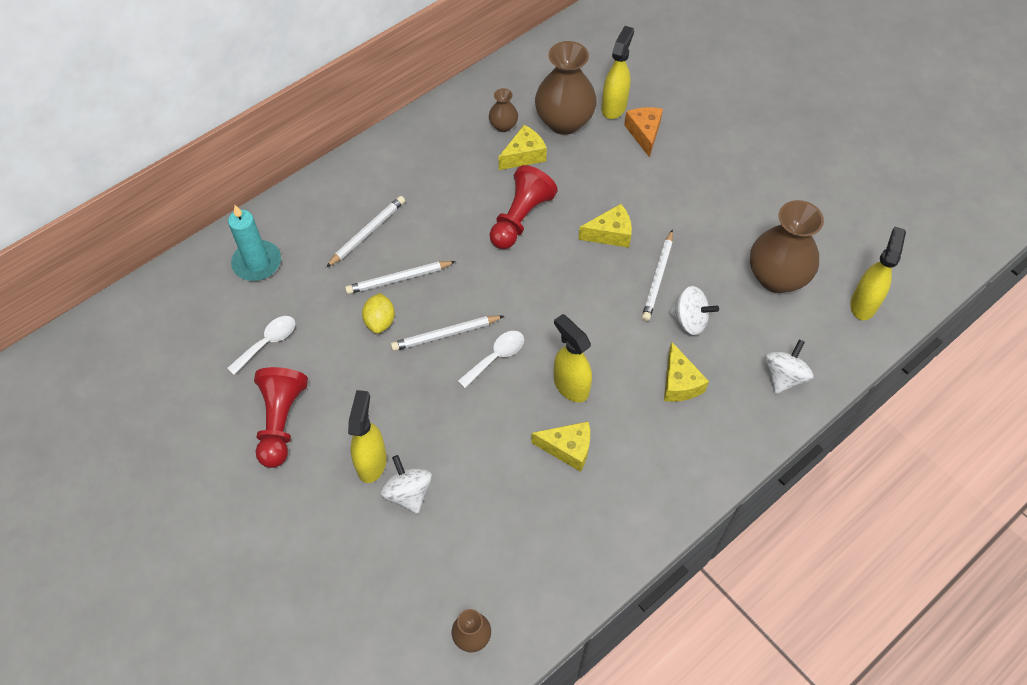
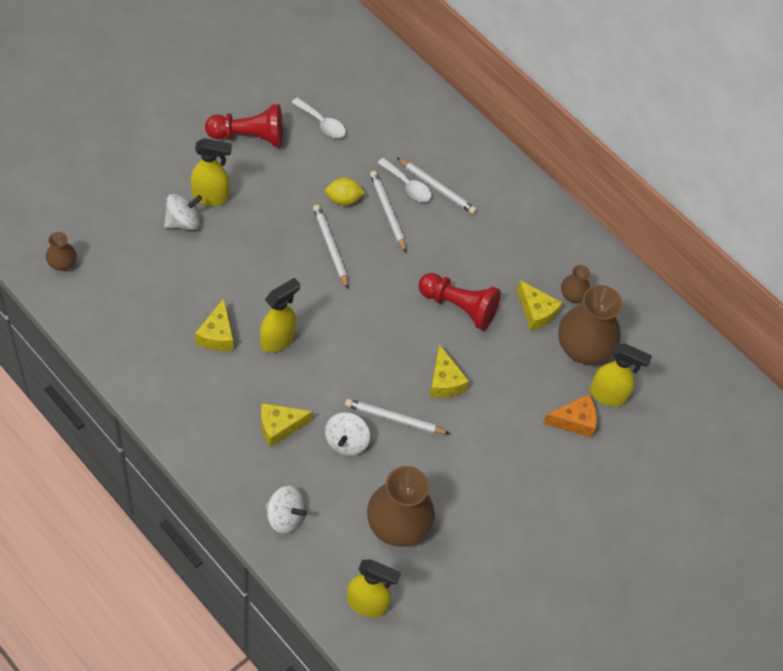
camera: 80 degrees right, 0 degrees up
(257, 263) = (401, 111): turquoise candle -> none
(496, 357) = (307, 284): white spoon -> white spoon (408, 185)

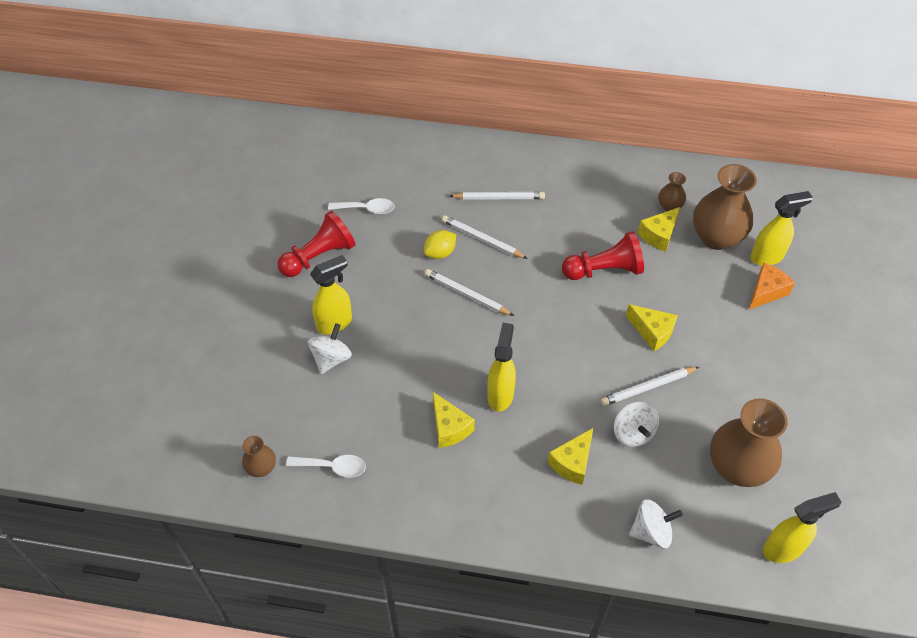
camera: 30 degrees left, 5 degrees down
(408, 185) = (477, 210): white spoon -> white spoon (333, 467)
(536, 312) = (659, 235): yellow cheese -> yellow cheese turned 120 degrees clockwise

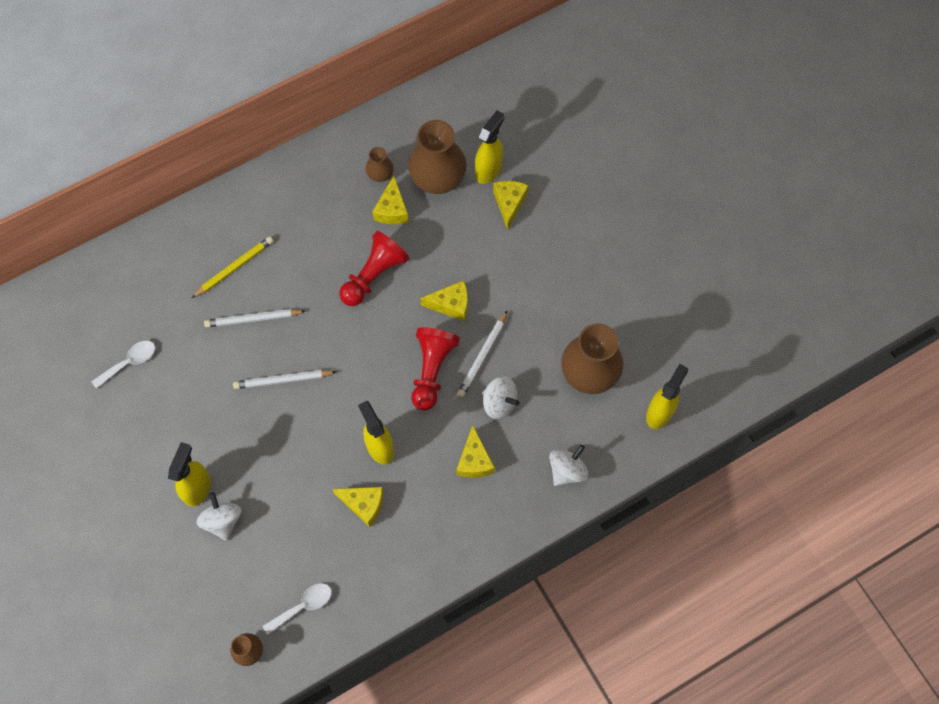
camera: 40 degrees left, 15 degrees up
(319, 256) = (129, 438): red pawn -> red pawn (432, 370)
(440, 253) = (229, 358): yellow lemon -> none
(499, 198) = (235, 268): white pencil -> yellow pencil
(766, 291) = (509, 203): orange cheese -> yellow cheese

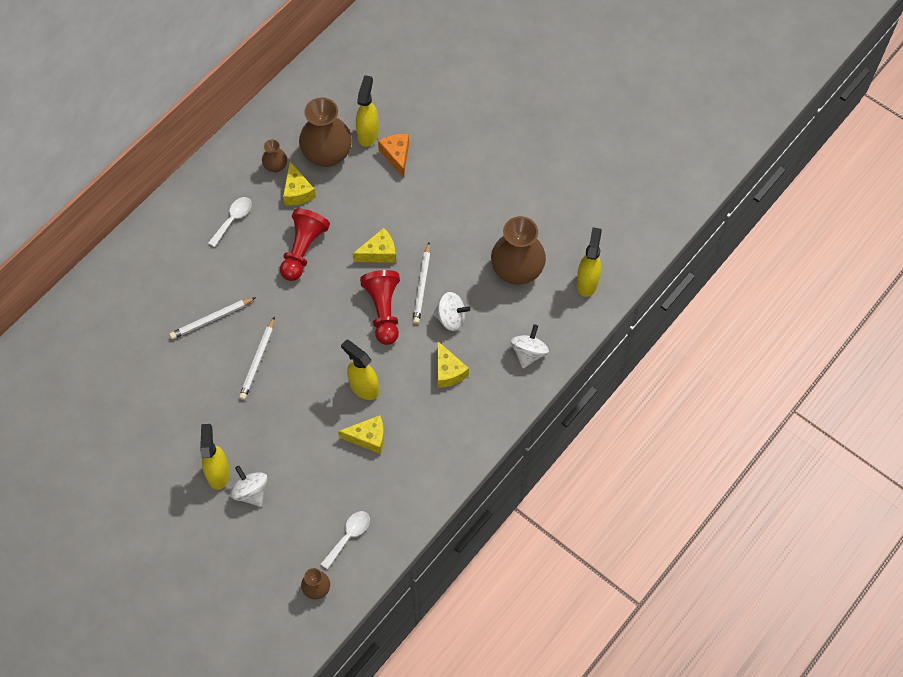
camera: 20 degrees left, 5 degrees down
(130, 362) = (115, 390): white spoon -> white spoon (233, 219)
(235, 268) = (178, 282): yellow pencil -> none
(282, 380) = (257, 361): white pencil -> white pencil turned 45 degrees counterclockwise
(509, 203) = (396, 155): yellow cheese -> orange cheese

